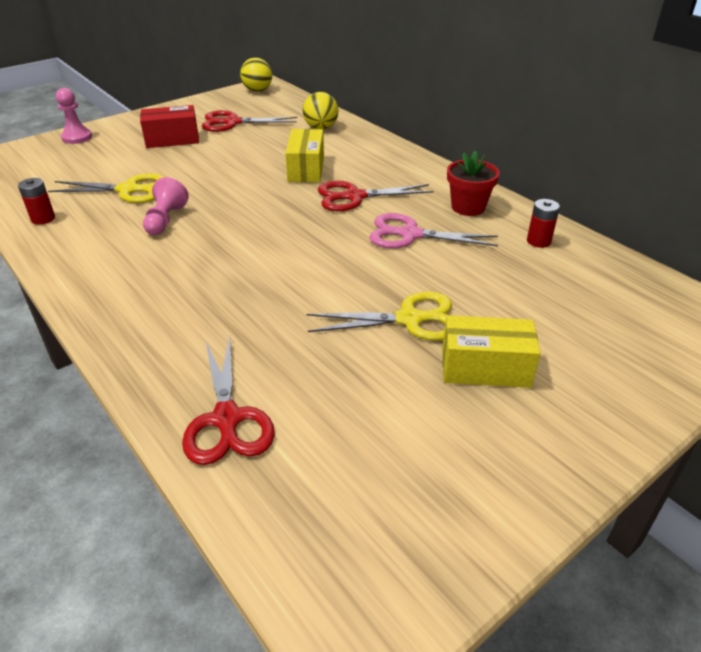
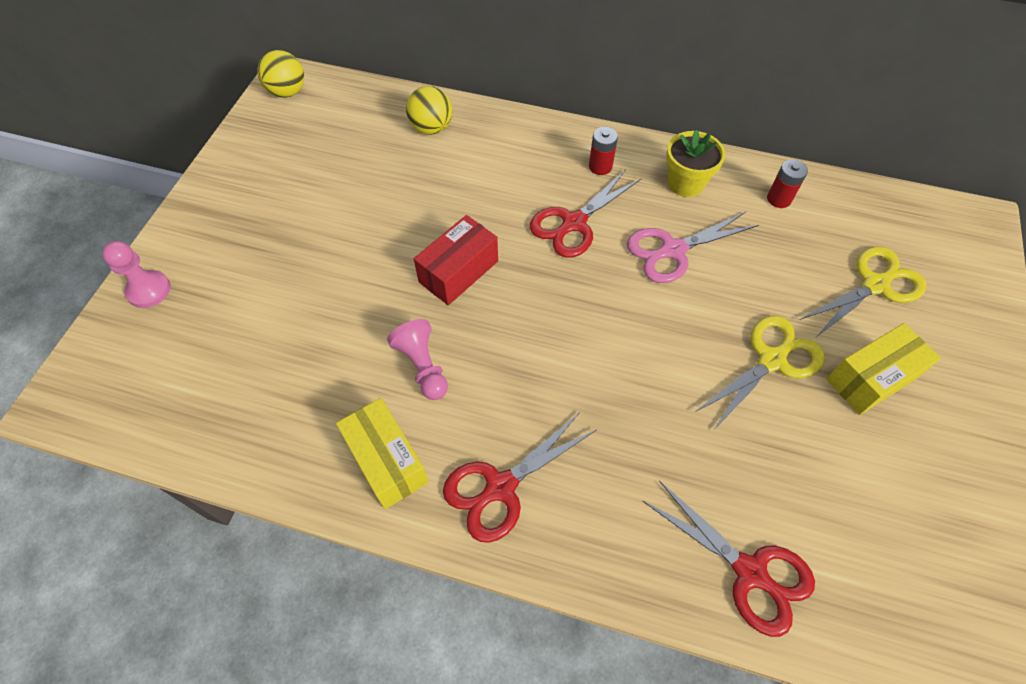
camera: 35 degrees left, 20 degrees up
(43, 219) = (279, 448): red battery -> red battery (600, 166)
(128, 190) = (326, 345): yellow scissors -> yellow scissors (874, 285)
(172, 139) = (280, 232): red box -> red box (458, 271)
(232, 122) = (321, 166): red scissors -> red scissors (501, 487)
(306, 169) = (485, 205): yellow box -> yellow box (387, 461)
(468, 207) = (685, 183): red flower pot -> yellow flower pot

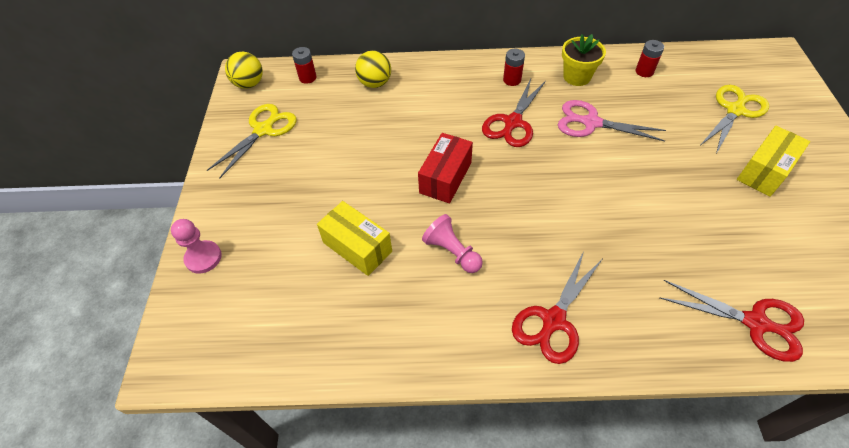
camera: 15 degrees left, 5 degrees down
(356, 101) = (307, 78): none -> red battery
(387, 461) = (459, 328): yellow box -> yellow box (357, 247)
(673, 250) = (591, 123): pink scissors -> pink scissors turned 60 degrees clockwise
(771, 360) = (695, 177): yellow scissors -> yellow scissors (263, 130)

